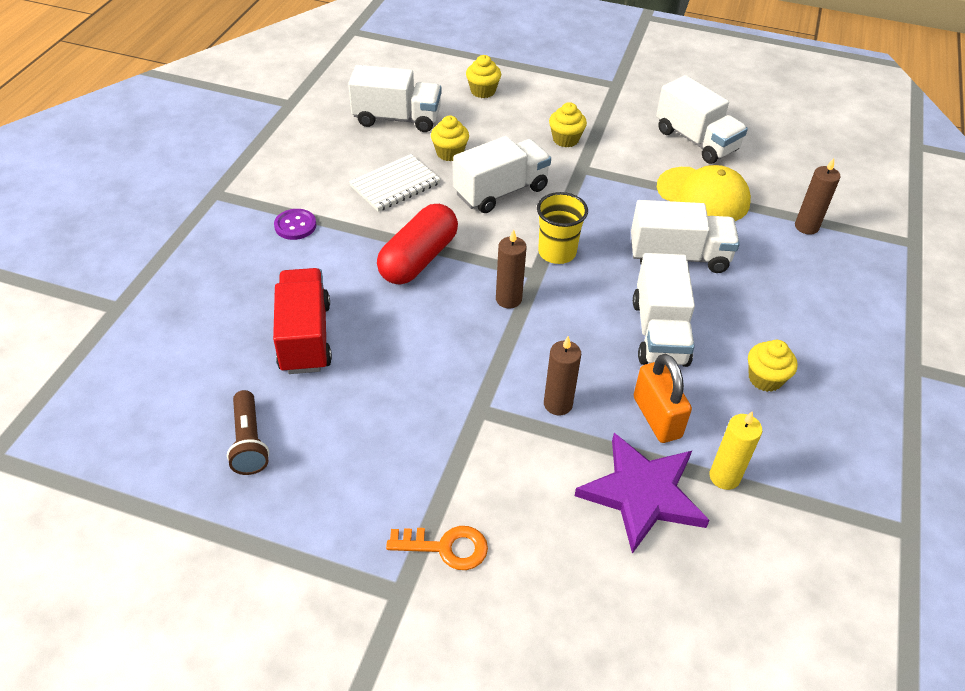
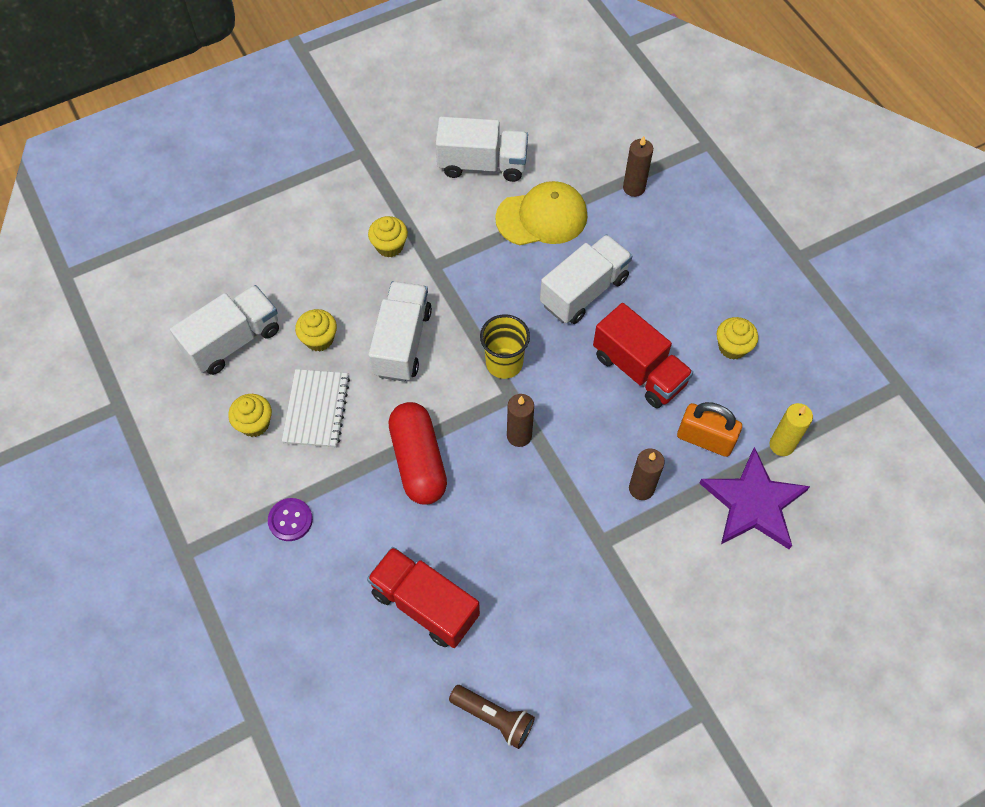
camera: 45 degrees left, 15 degrees up
(446, 547) = (693, 655): orange key -> none
(483, 91) = (266, 249): yellow cupcake -> yellow cupcake (254, 423)
(659, 332) = (639, 370): white truck -> red truck

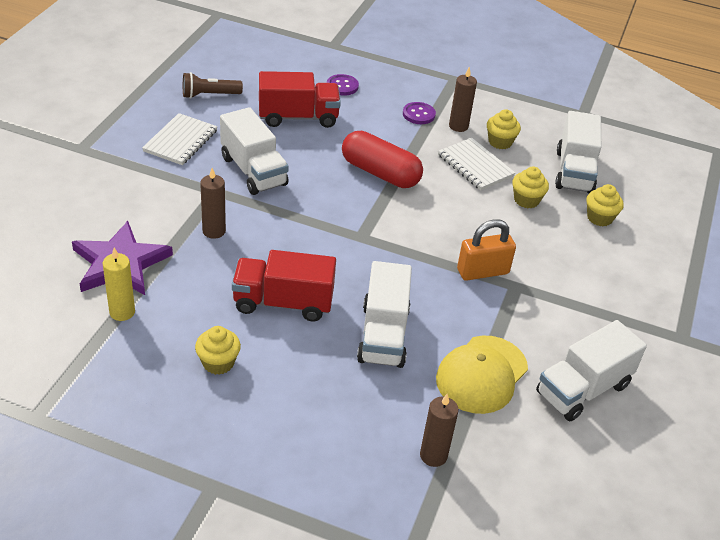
camera: 135 degrees right, 20 degrees down
(324, 628) = (342, 86): none -> purple button
(389, 246) = (563, 281): yellow cupcake -> yellow cupcake (599, 218)
(402, 342) = (472, 227): white truck -> white truck (253, 171)
(504, 363) = (388, 252): yellow cup -> none
(519, 436) = (330, 217): brown candle -> brown candle (458, 126)
(585, 649) = (180, 141): none -> white notebook
(705, 439) = (189, 284): orange padlock -> orange padlock (482, 271)

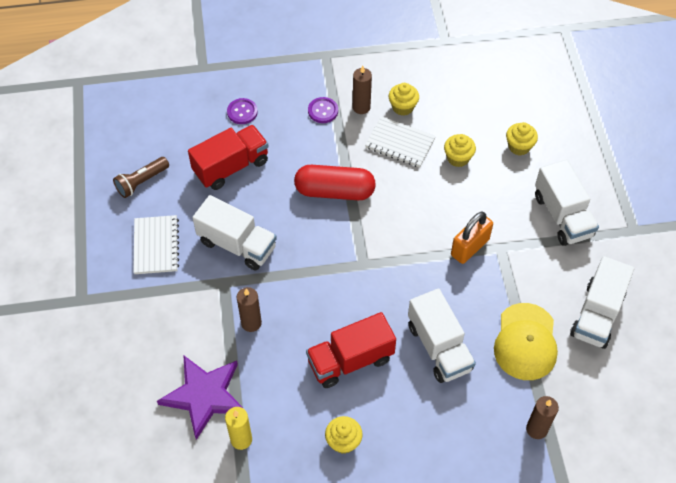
camera: 25 degrees left, 15 degrees up
(574, 172) = (474, 109): white truck -> white truck (562, 216)

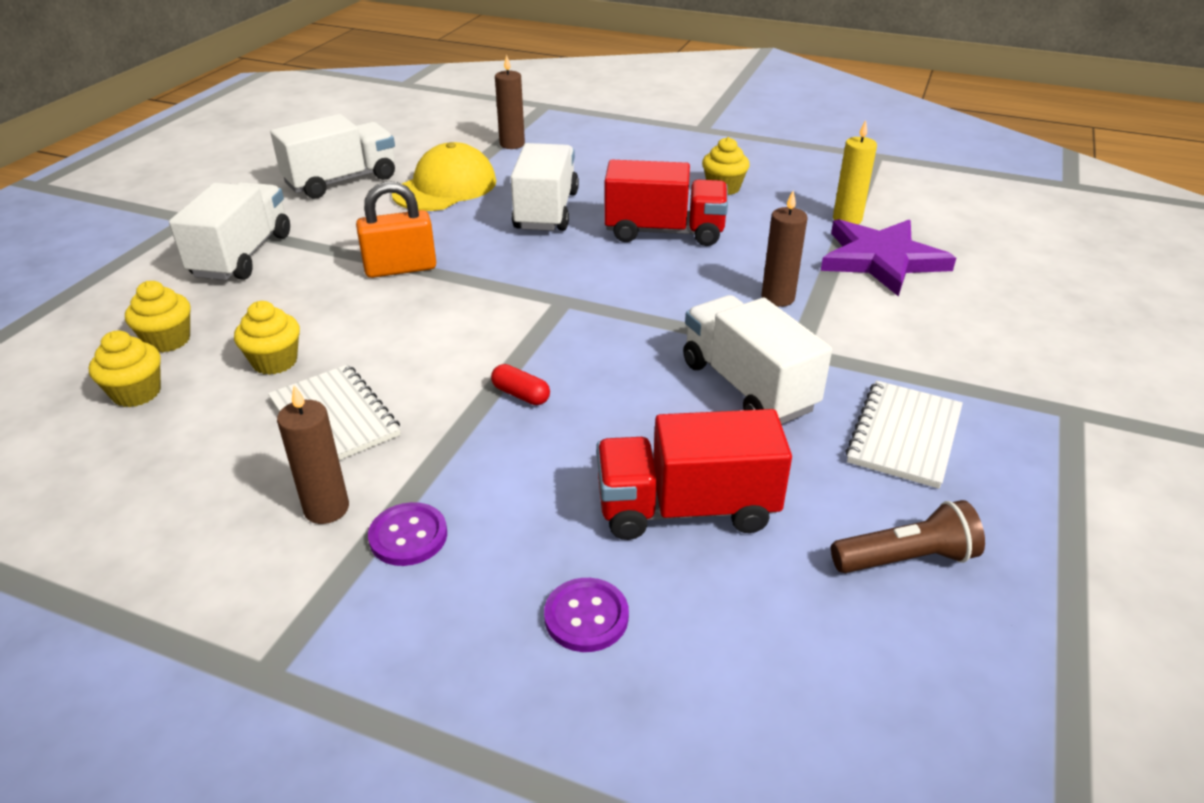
camera: 150 degrees left, 20 degrees down
(334, 191) = (520, 395): red capsule -> red capsule, size x0.41
(403, 107) = (253, 473): yellow cupcake -> yellow cupcake (137, 393)

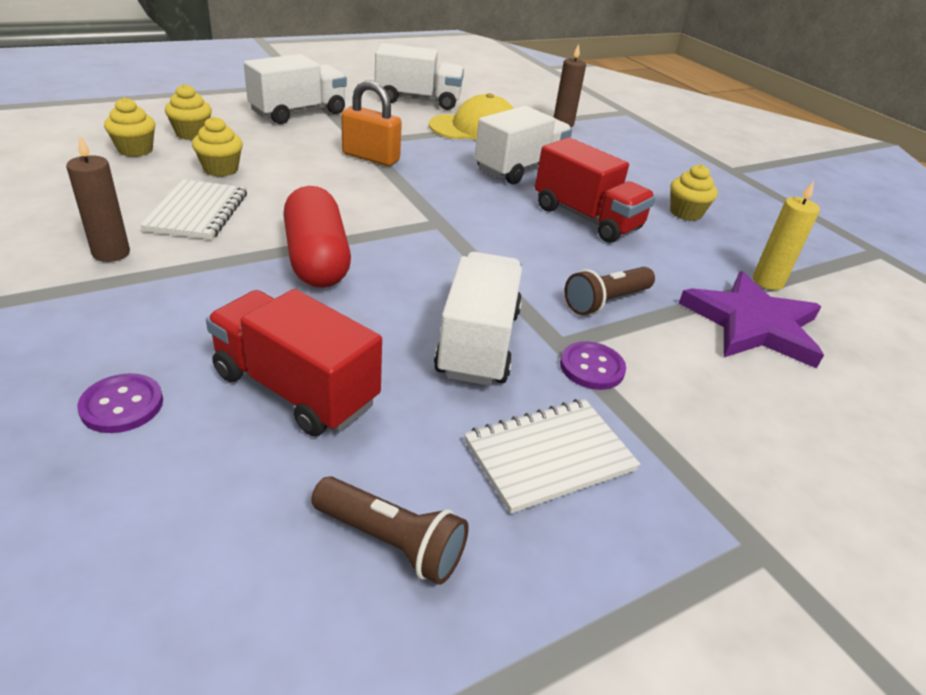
camera: 35 degrees right, 0 degrees up
(408, 536) = (120, 293): purple button -> purple button (592, 367)
(520, 395) = (316, 259): red capsule -> red capsule, size x2.42
(777, 298) = (606, 302): brown candle -> brown flashlight

